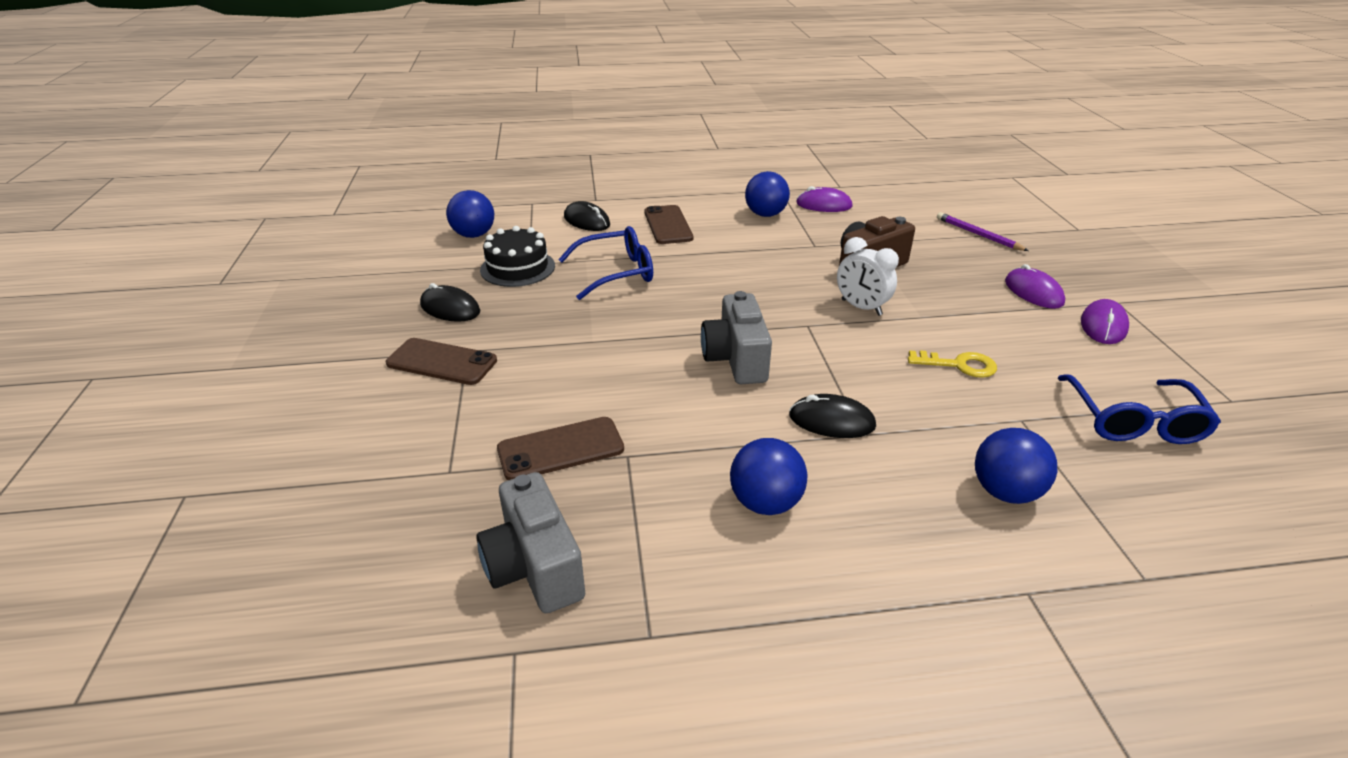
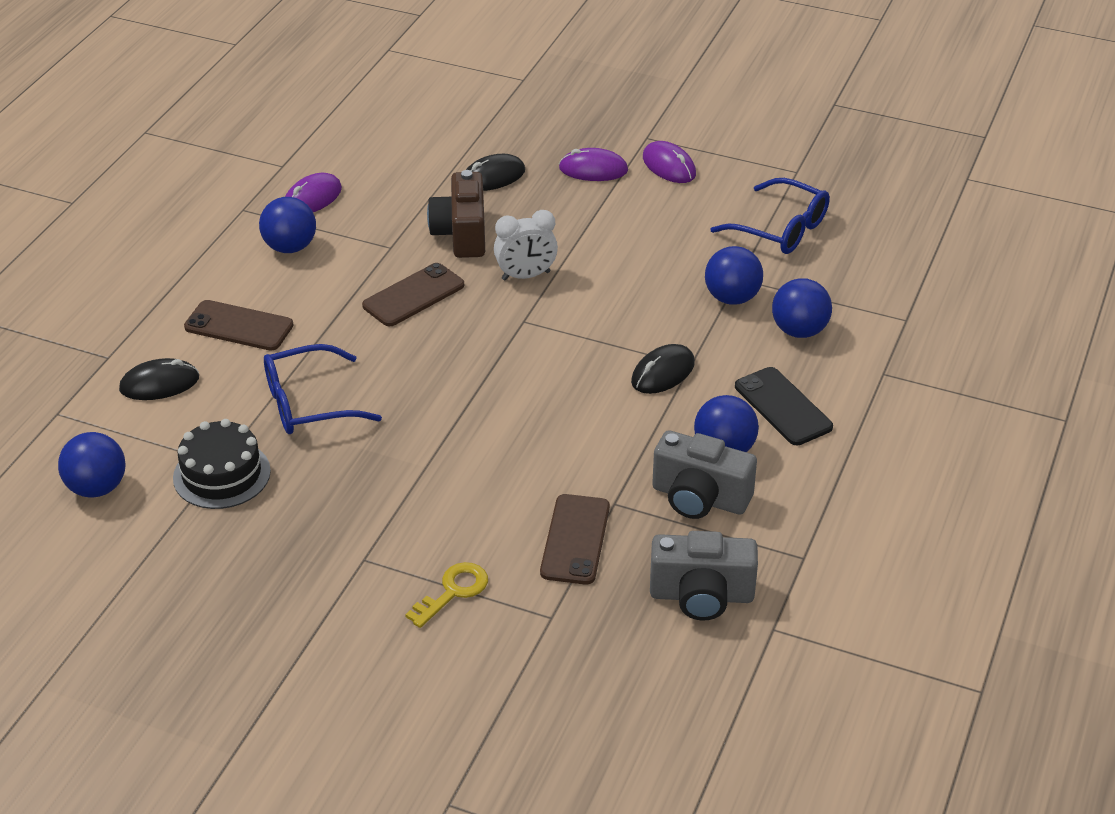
camera: 60 degrees left, 5 degrees up
(442, 362) = (370, 583): brown phone -> brown phone (413, 295)
(450, 308) = (264, 551): black mouse -> black mouse (493, 177)
(616, 272) = (308, 403): blue glasses -> blue glasses turned 120 degrees counterclockwise
(736, 359) = (537, 387): grey camera -> grey camera (699, 498)
(875, 523) = (783, 407): none -> black phone
(959, 365) = (652, 269): yellow key -> yellow key (453, 592)
(978, 235) = (474, 139): purple pencil -> none
(988, 426) = (732, 298): none -> blue ball

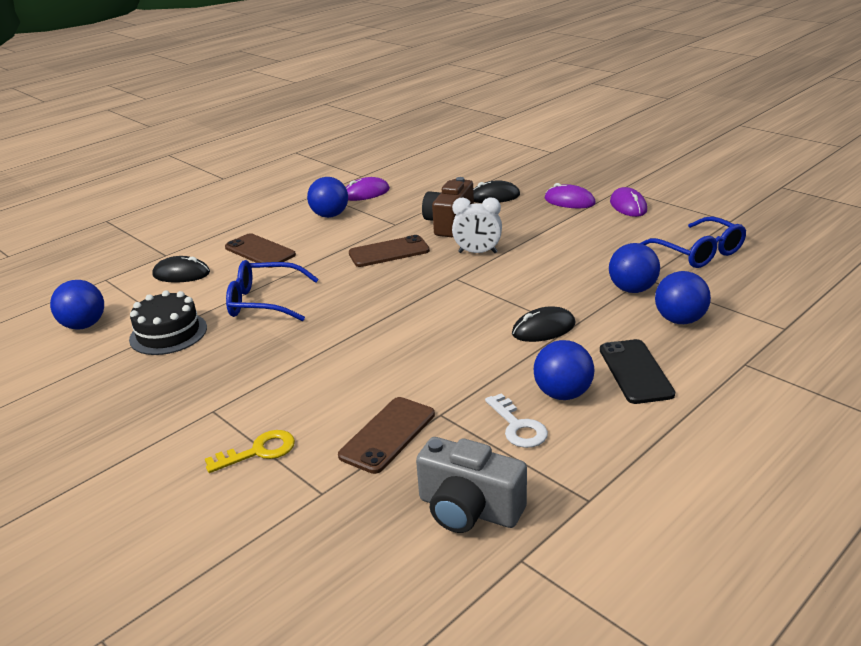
camera: 25 degrees right, 10 degrees down
(699, 498) = (518, 426): grey camera -> white key

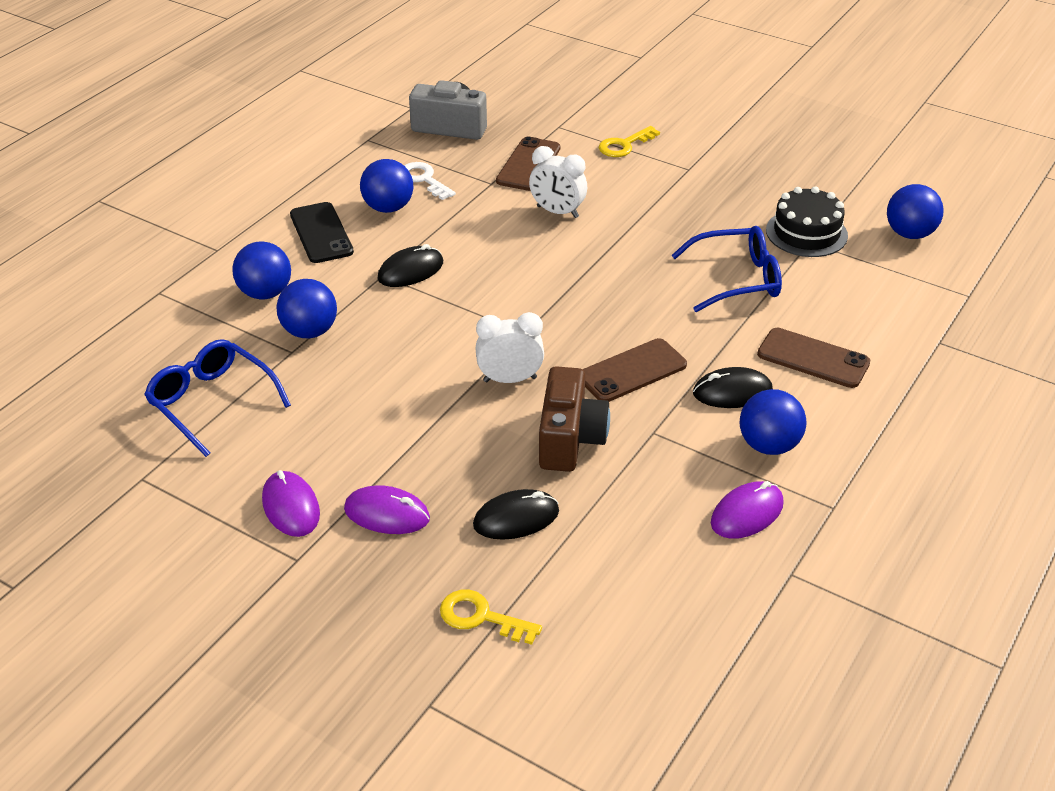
camera: 165 degrees right, 10 degrees up
(181, 274) = (880, 311): black mouse -> black mouse (732, 392)
(383, 373) = (557, 212): none -> white clock
(522, 170) = (481, 617): none -> yellow key

